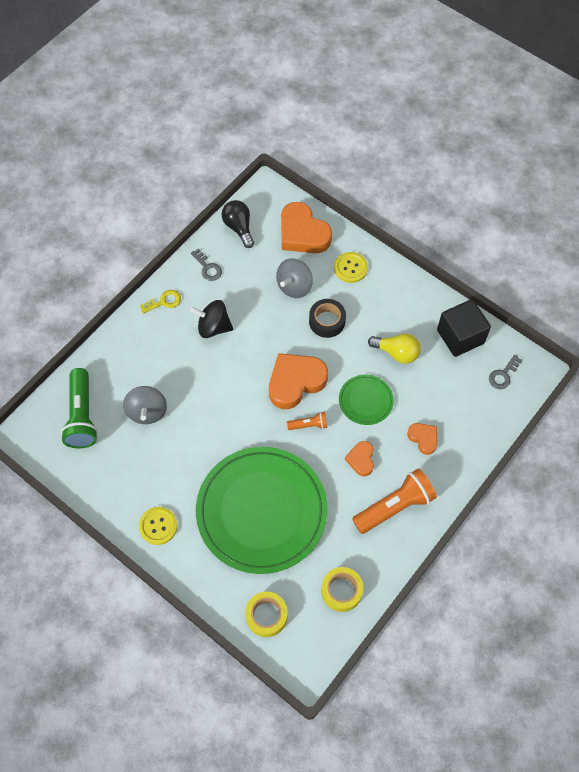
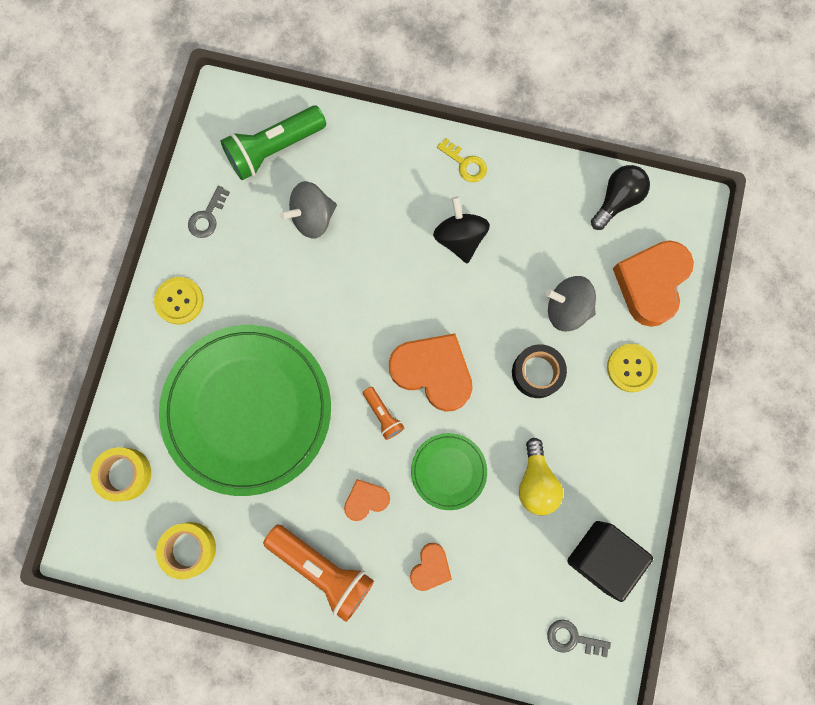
camera: 65 degrees right, 15 degrees up
(208, 268) = (538, 191): grey key -> grey key (207, 217)

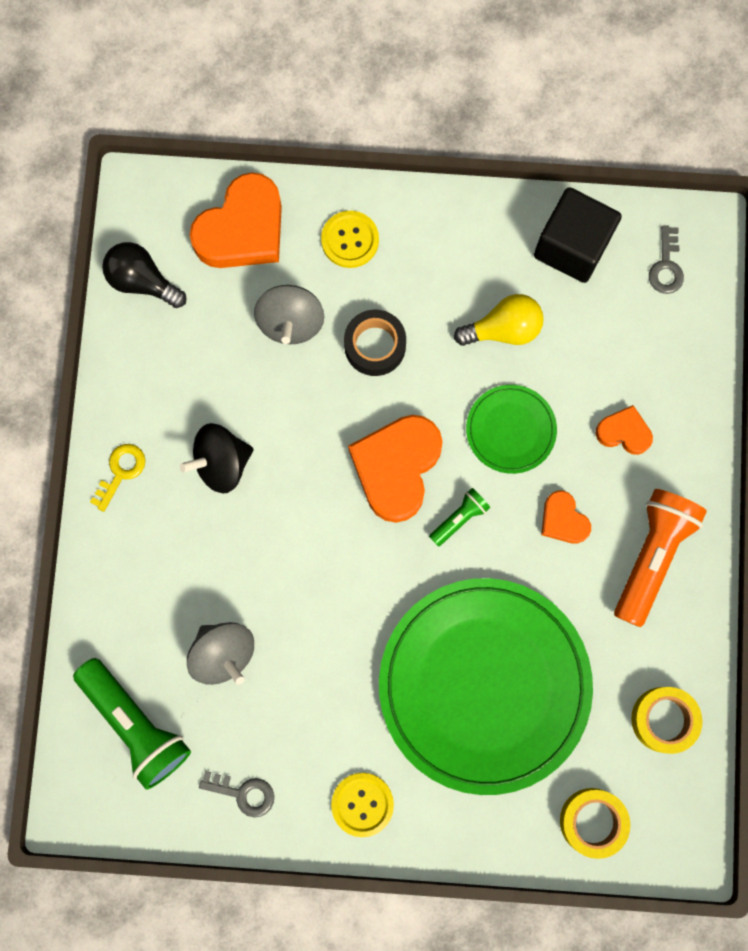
camera: 100 degrees left, 0 degrees up
(383, 415) = (459, 518): orange flashlight -> green flashlight
(651, 283) = (242, 229): orange heart -> orange heart turned 60 degrees counterclockwise

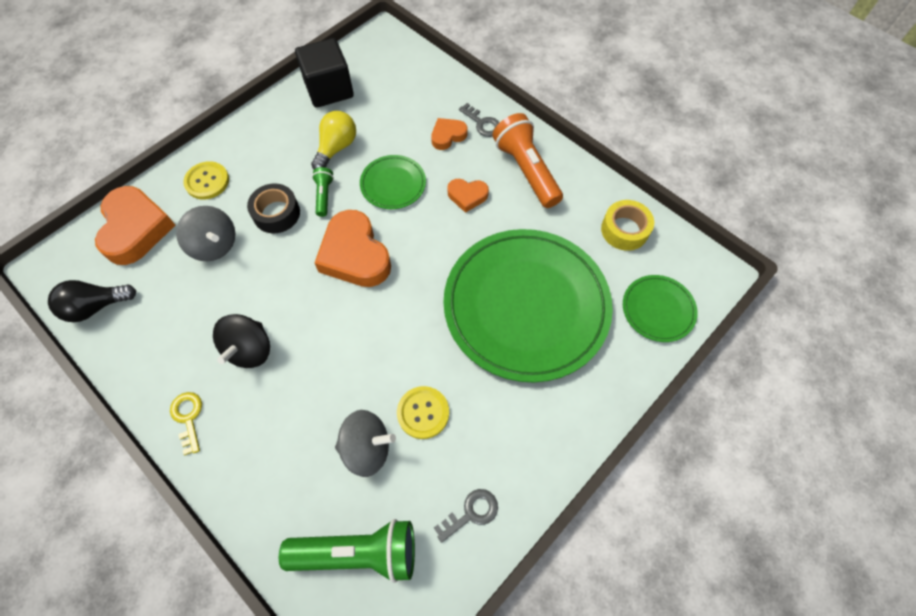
camera: 50 degrees left, 15 degrees down
(362, 804) = (542, 437): yellow button -> yellow button (423, 413)
(459, 518) = (416, 245): green flashlight -> green flashlight (324, 196)
(592, 821) = (658, 309): yellow tape -> green plate
(666, 266) = (383, 60): grey key -> grey key (482, 123)

